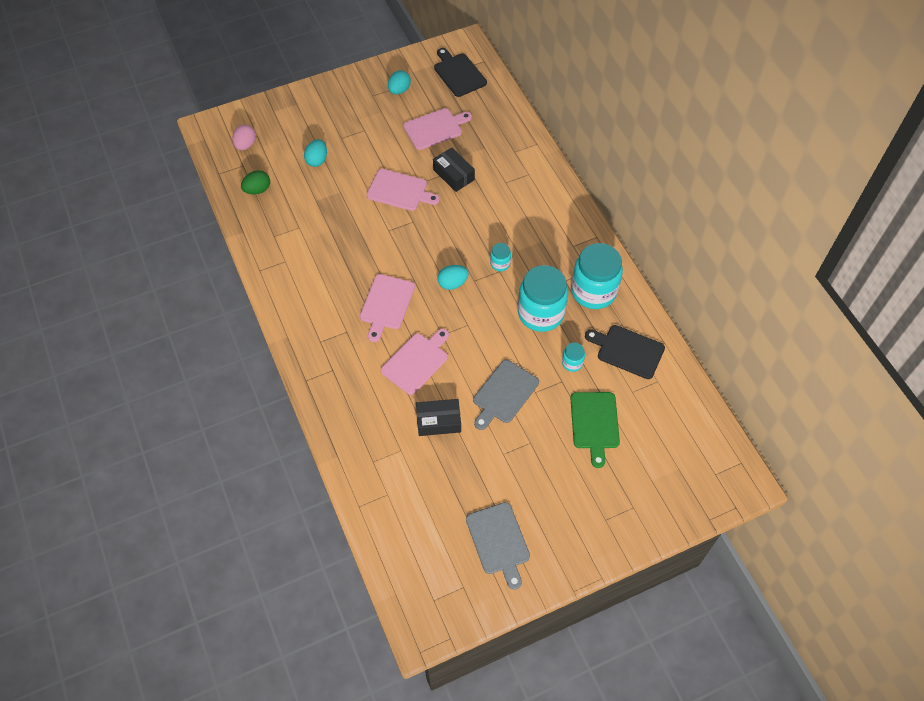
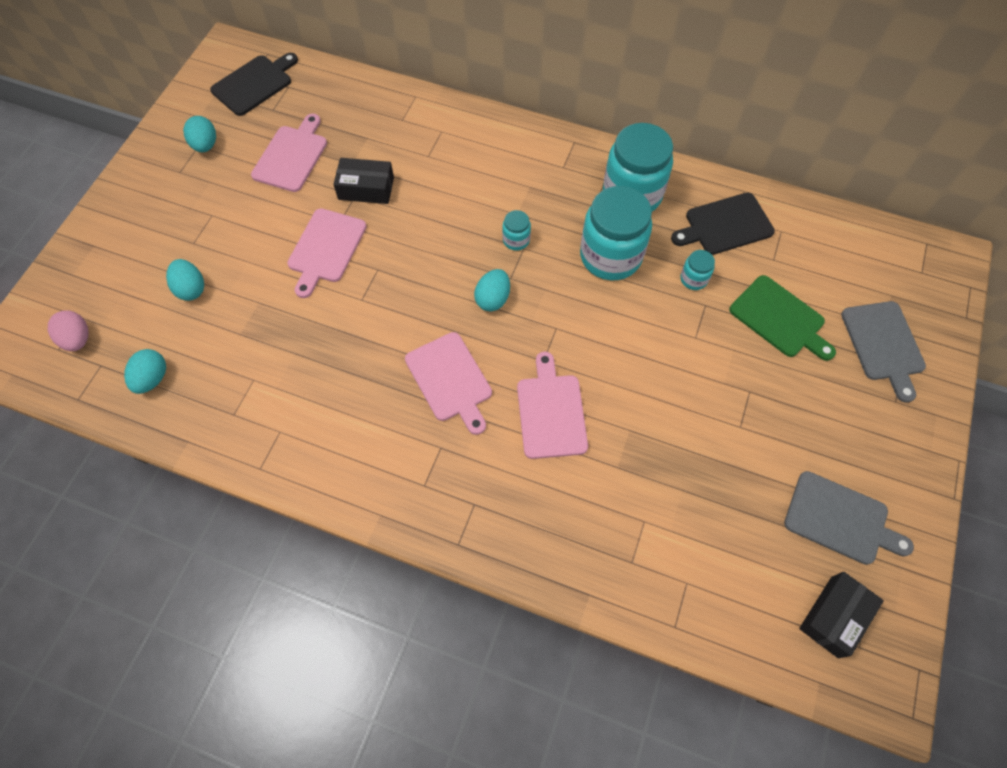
camera: 45 degrees left, 5 degrees up
(257, 190) = (152, 378): green egg -> turquoise egg
(399, 190) = (326, 248): pink cutting board -> pink cutting board turned 135 degrees clockwise
(438, 421) = (644, 454): black box -> black box (834, 616)
(458, 74) = (254, 84): black cutting board -> black cutting board turned 120 degrees clockwise
(504, 394) = (671, 365): grey cutting board -> grey cutting board (883, 344)

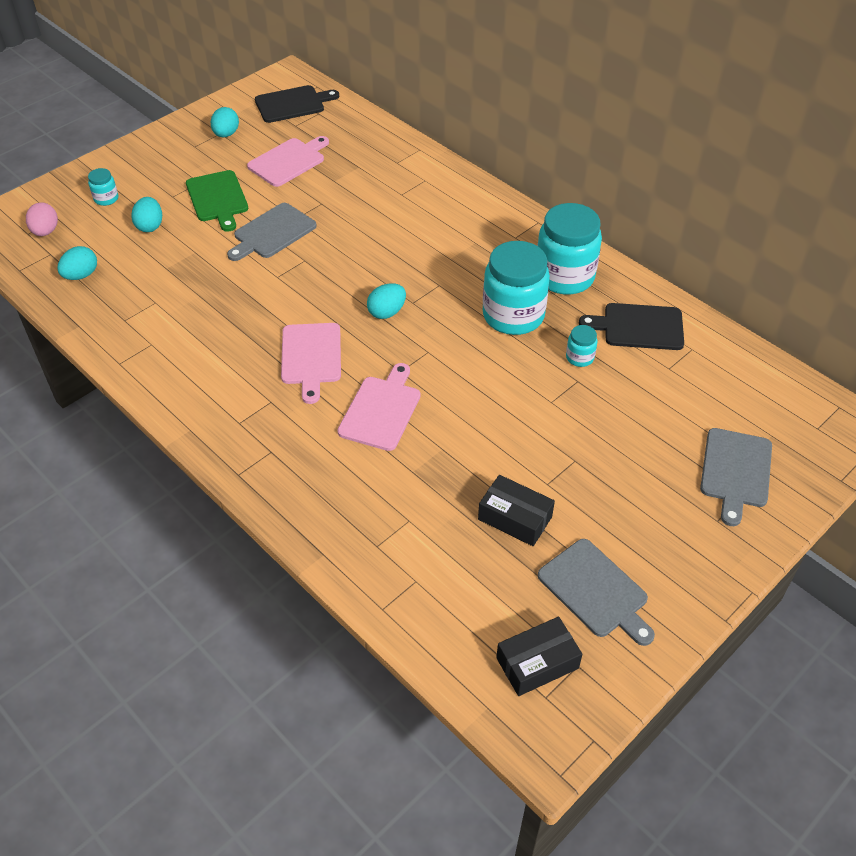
camera: 25 degrees right, 15 degrees down
(326, 248) = (272, 232): pink cutting board -> grey cutting board
(366, 188) = (333, 201): black box -> black box (515, 518)
(516, 240) = (436, 277): turquoise jar -> turquoise jar (106, 199)
(779, 318) = (643, 415): green cutting board -> green cutting board (218, 198)

